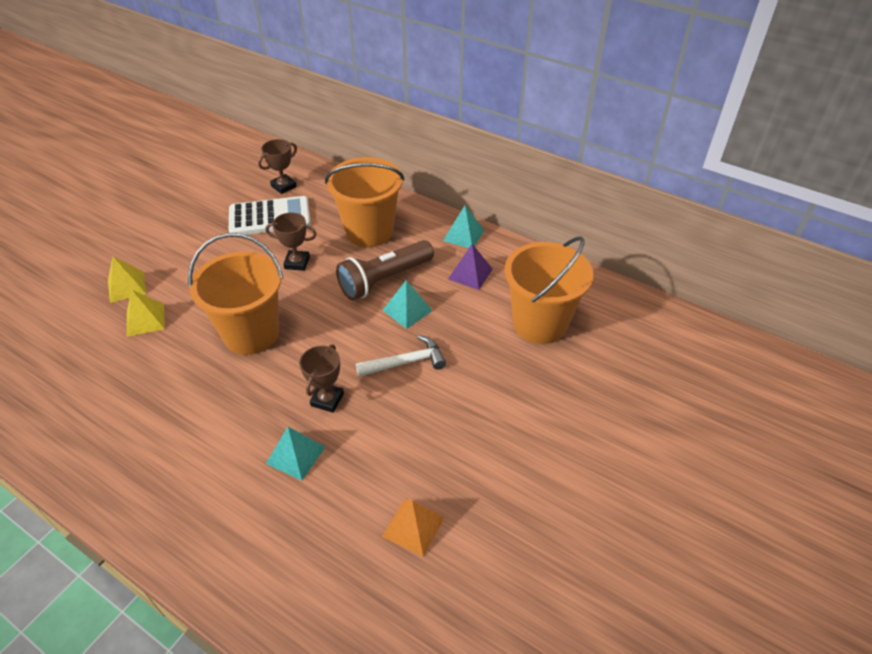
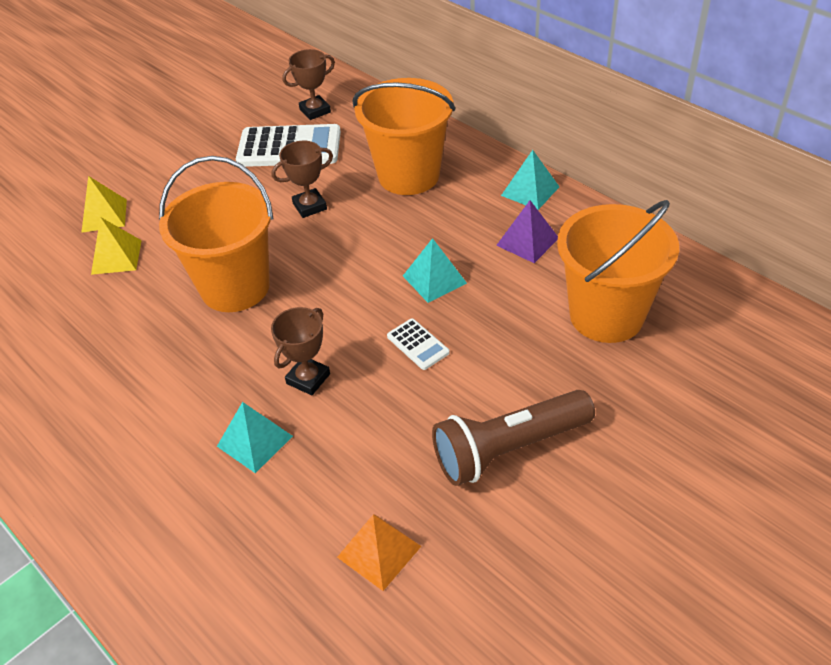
camera: 15 degrees right, 0 degrees up
(297, 263) = (310, 206): brown trophy -> brown trophy turned 45 degrees counterclockwise
(384, 279) = (414, 238): brown flashlight -> brown flashlight (508, 448)
(406, 362) = (417, 344): white hammer -> white calculator

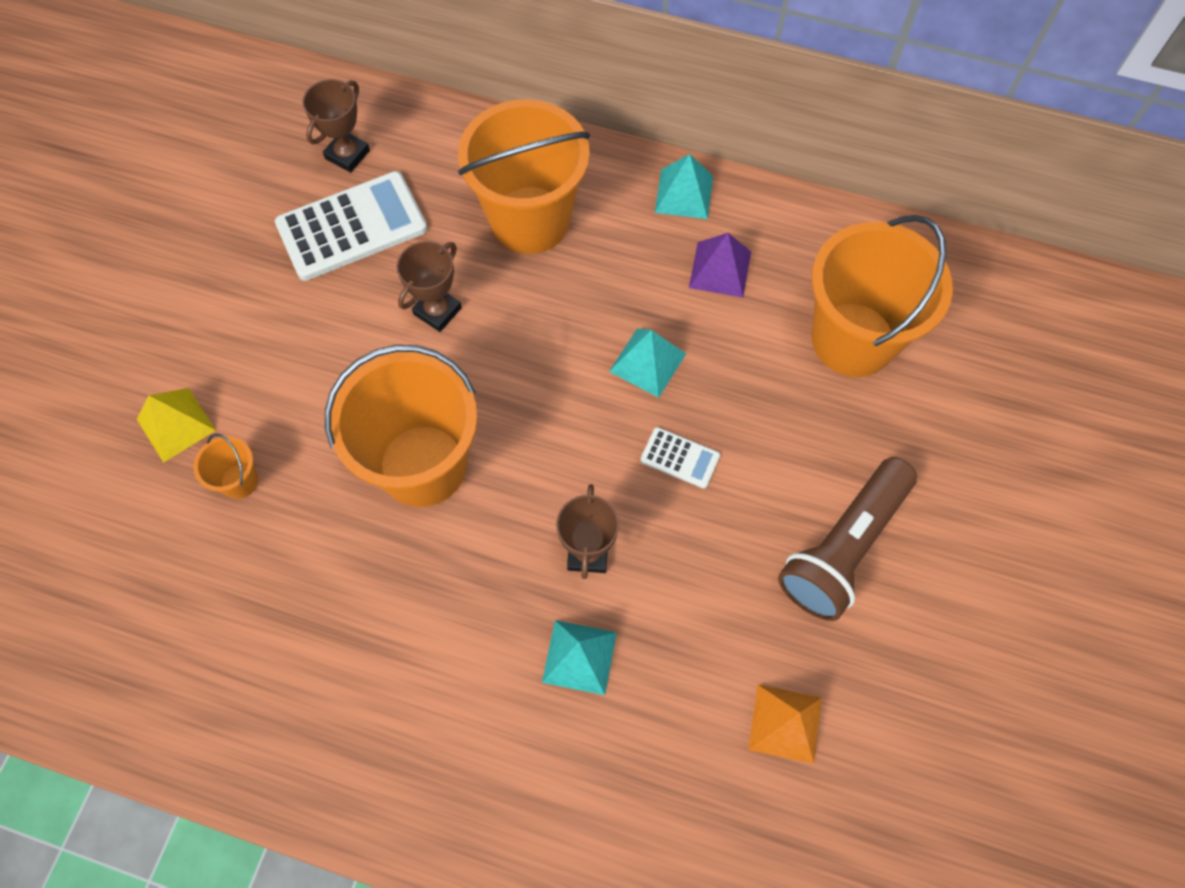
camera: 30 degrees left, 20 degrees up
(116, 257) = (239, 481): yellow pyramid -> orange bucket

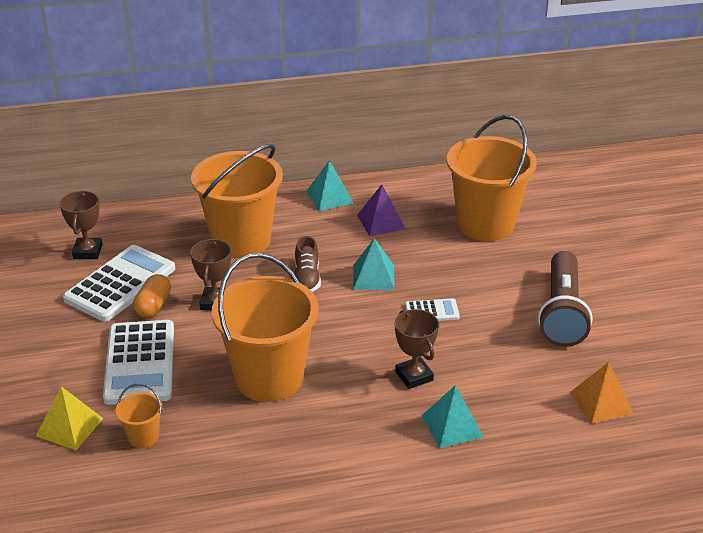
camera: 30 degrees left, 30 degrees down
(300, 365) = (140, 363): none -> white calculator
(367, 281) = (153, 306): none -> orange capsule
(566, 324) = (307, 278): none -> brown shoe

